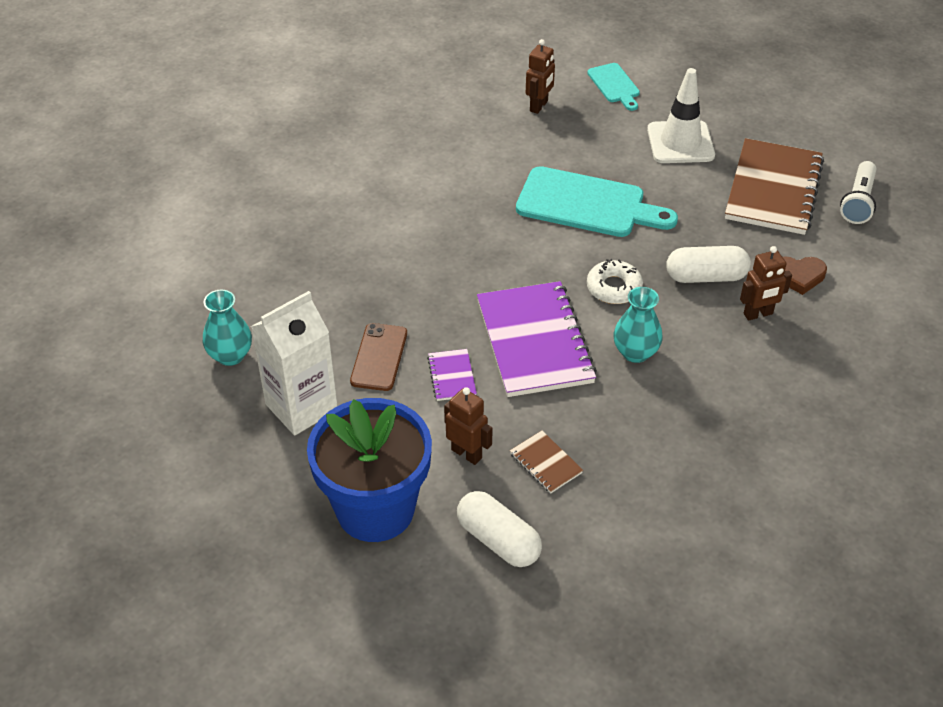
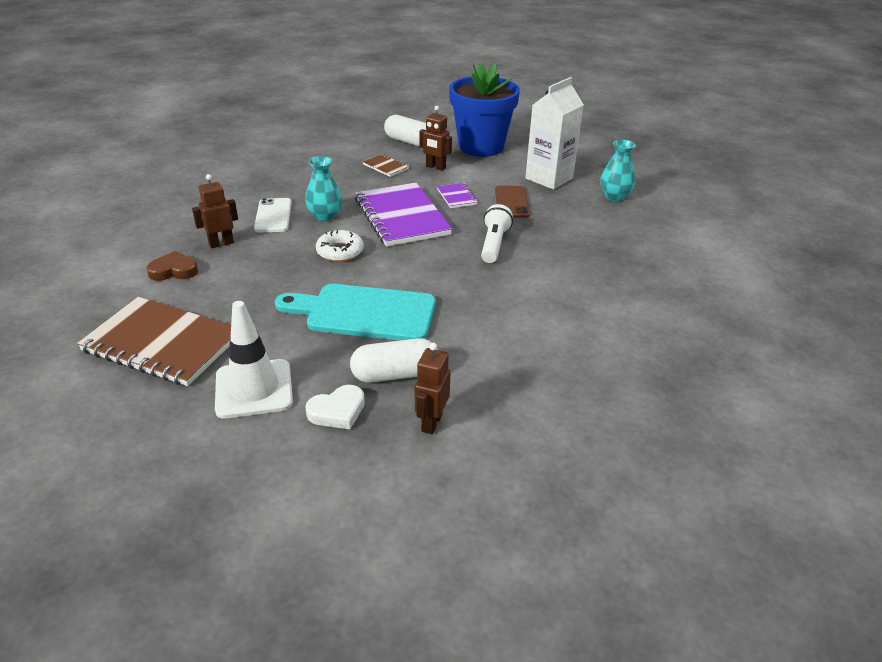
camera: 170 degrees right, 10 degrees down
(611, 120) = (337, 411): none -> white heart
(614, 85) = (330, 468): turquoise cutting board -> none
(704, 360) = (273, 216): none -> white phone
(706, 277) = (258, 264): white capsule -> white capsule (395, 374)
(773, 189) = (162, 344): brown notebook -> brown notebook turned 75 degrees counterclockwise
(858, 202) = (74, 339): white flashlight -> white flashlight (494, 244)

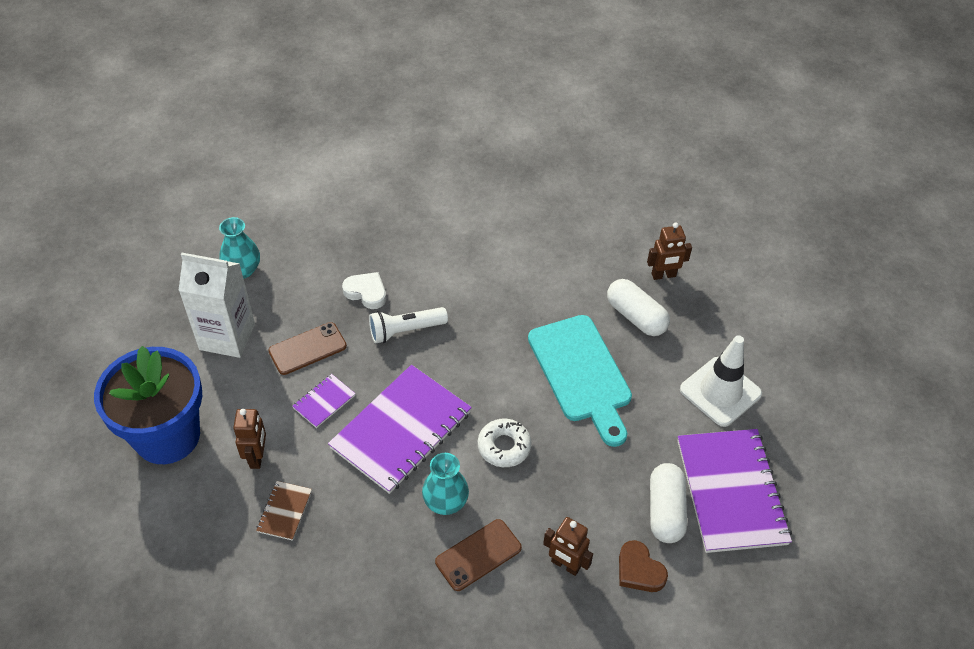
camera: 120 degrees left, 15 degrees up
(162, 344) = (731, 491): brown notebook -> purple notebook
(273, 216) = (478, 555): white phone -> brown phone
(337, 411) = (697, 330): white heart -> white heart (366, 292)
(408, 141) = (190, 526): white capsule -> white capsule (665, 510)

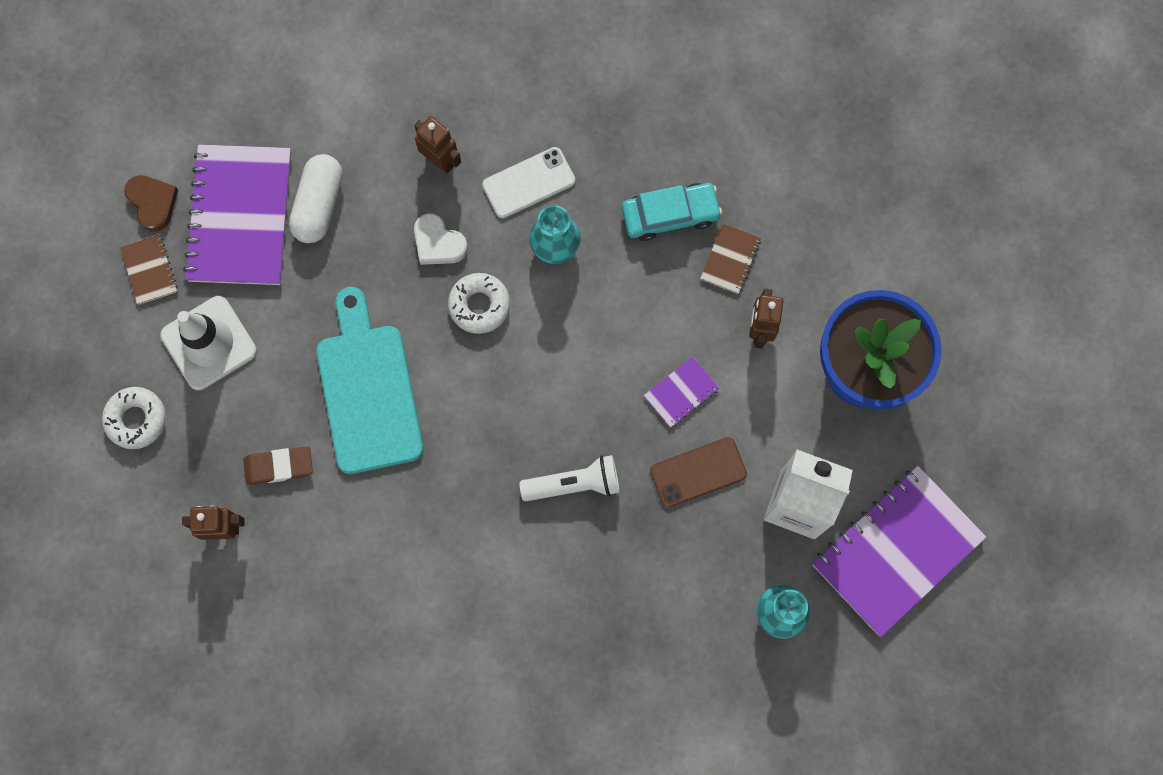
camera: 170 degrees left, 25 degrees up
(342, 543) = (670, 215): none -> turquoise car
(366, 292) = (618, 552): white heart -> white heart (438, 243)
(401, 430) = (594, 342): purple notebook -> purple notebook (896, 551)
(478, 555) = (529, 183): brown phone -> white phone
(636, 316) = (279, 466): white capsule -> brown eraser
(639, 570) = (365, 144): brown heart -> brown heart (153, 203)
(755, 334) = (136, 419): none -> white donut
(790, 439) = (150, 270): none -> brown notebook

